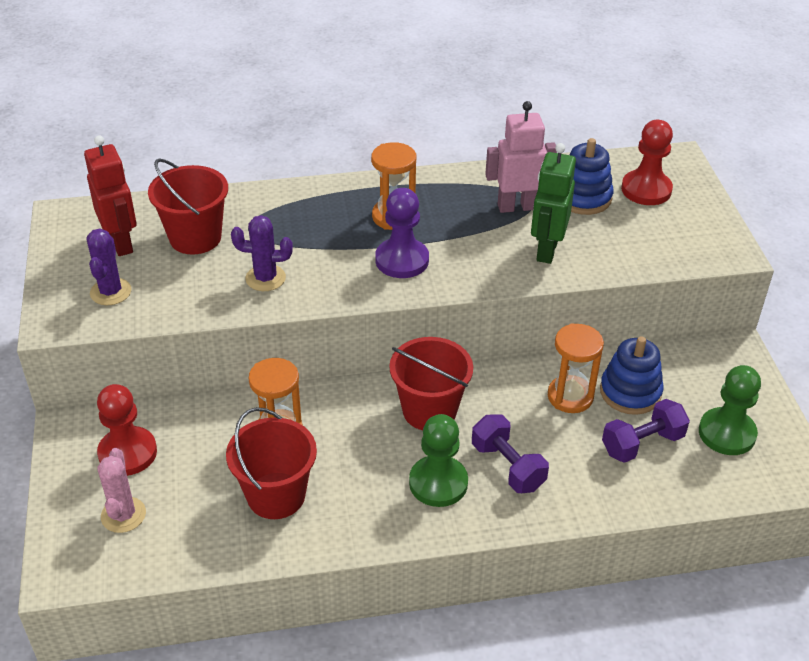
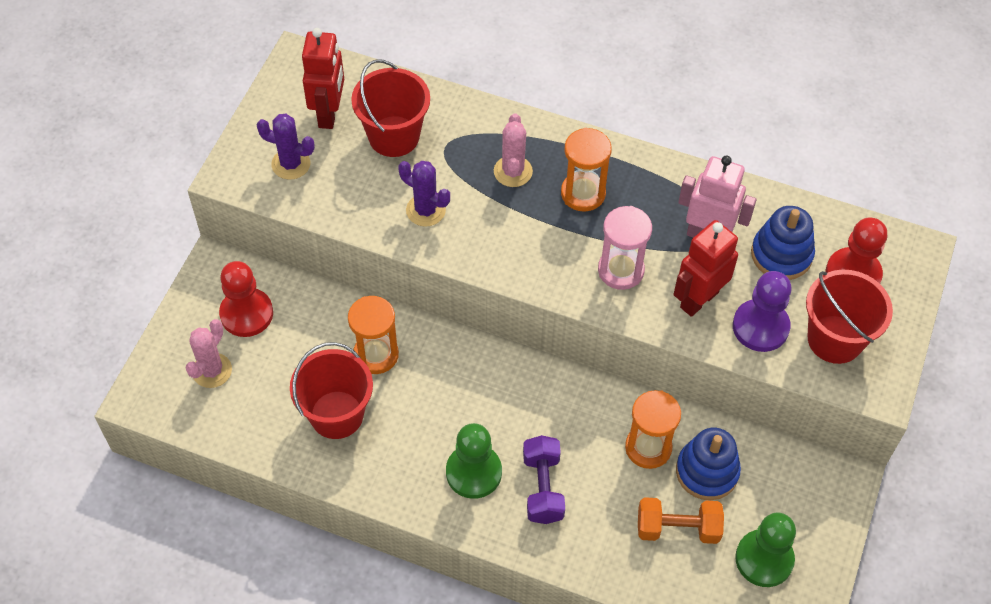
camera: 30 degrees right, 15 degrees up
(111, 292) = (291, 164): purple cactus -> purple cactus turned 75 degrees clockwise
(322, 224) = (513, 171): none -> pink cactus
(402, 260) = (557, 247): purple pawn -> purple pawn (760, 327)
(429, 410) = (514, 398): red bucket -> red bucket (835, 339)
(468, 255) = (621, 270): none -> pink hourglass
(546, 250) = (698, 299): green robot -> red robot
(642, 443) = (677, 528): purple dumbbell -> orange dumbbell

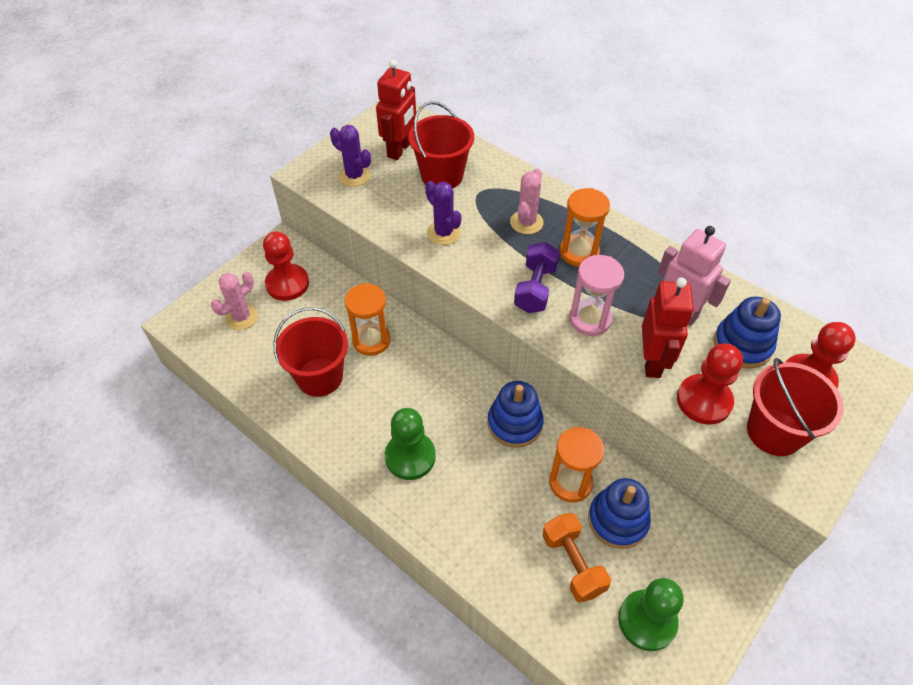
camera: 20 degrees right, 5 degrees down
(543, 488) = (464, 488): purple dumbbell -> purple dumbbell (535, 288)
(569, 402) = (514, 423): none -> blue stacking toy
(677, 528) = (573, 563): orange dumbbell -> orange dumbbell turned 45 degrees clockwise
(698, 299) = (652, 361): red robot -> red robot turned 120 degrees clockwise
(760, 327) = (704, 401): purple pawn -> red pawn

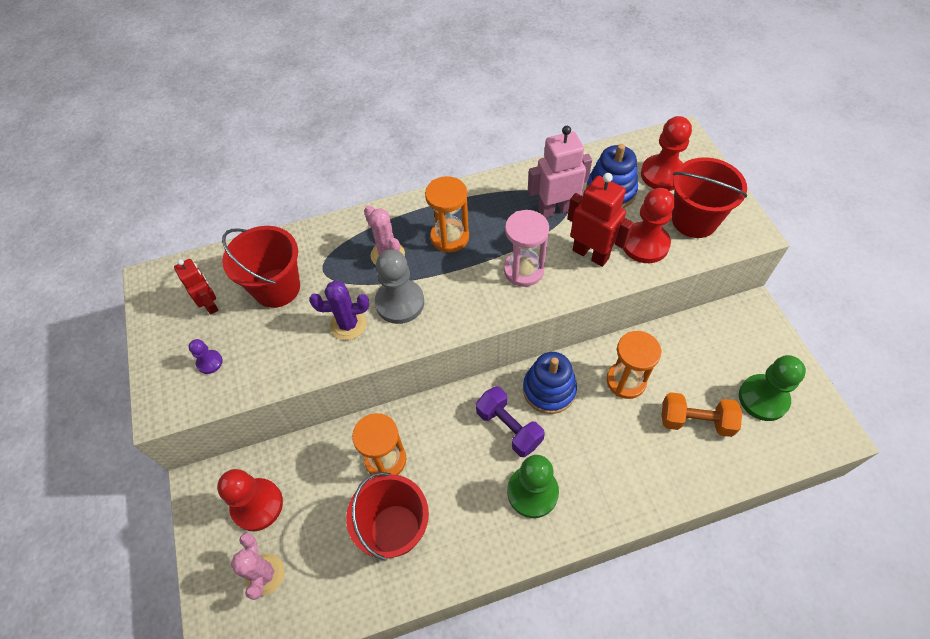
camera: 55 degrees left, 5 degrees up
(354, 176) = (209, 362): purple cactus -> purple pawn
(400, 150) = (210, 304): red robot -> red robot, size x0.64
(488, 253) = (400, 302): none -> grey pawn
(535, 288) = (465, 290): purple dumbbell -> purple dumbbell (509, 427)
(617, 520) = (675, 368): blue stacking toy -> none

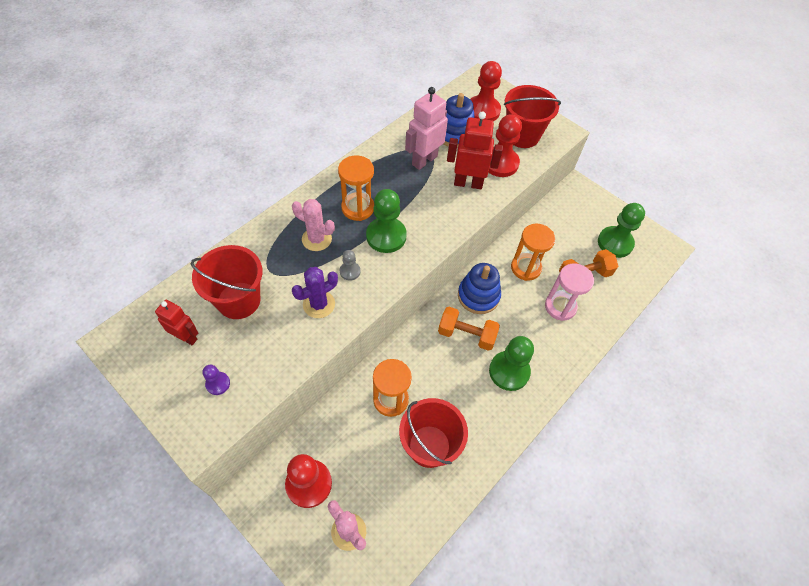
camera: 35 degrees left, 0 degrees up
(400, 302) = (350, 271): grey pawn -> grey pawn, size x0.49
(461, 279) = (386, 236): none -> green pawn
(509, 427) = (466, 334): purple dumbbell -> orange dumbbell
(523, 270) = (428, 212): pink hourglass -> pink hourglass (560, 307)

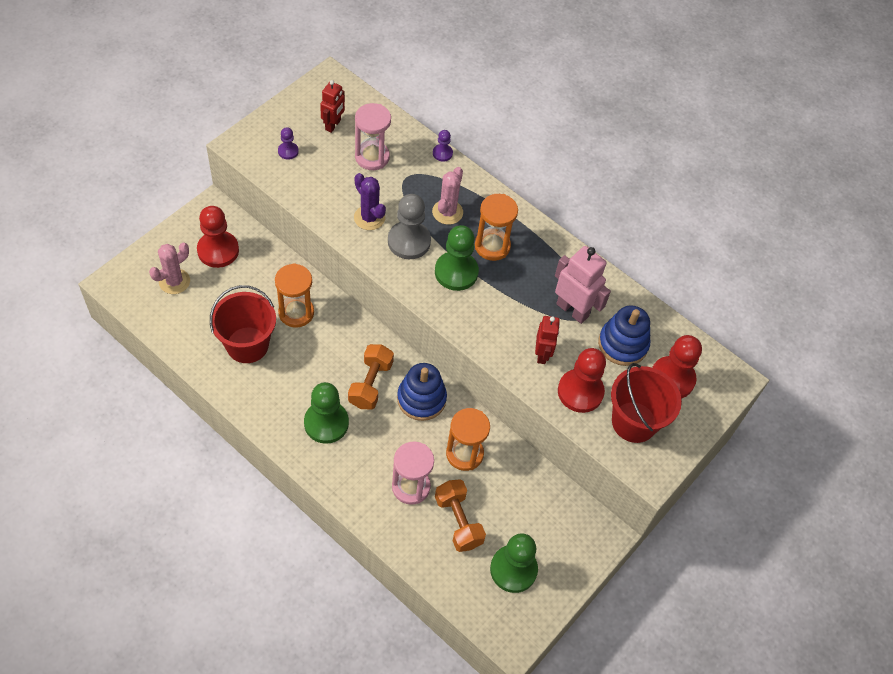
camera: 85 degrees right, 0 degrees up
(239, 300) = (372, 157): red bucket -> pink hourglass
(243, 239) = (442, 153): none -> purple pawn
(350, 271) = (409, 241): grey pawn -> grey pawn, size x2.02
(468, 183) = (542, 354): red robot -> red robot, size x0.64

